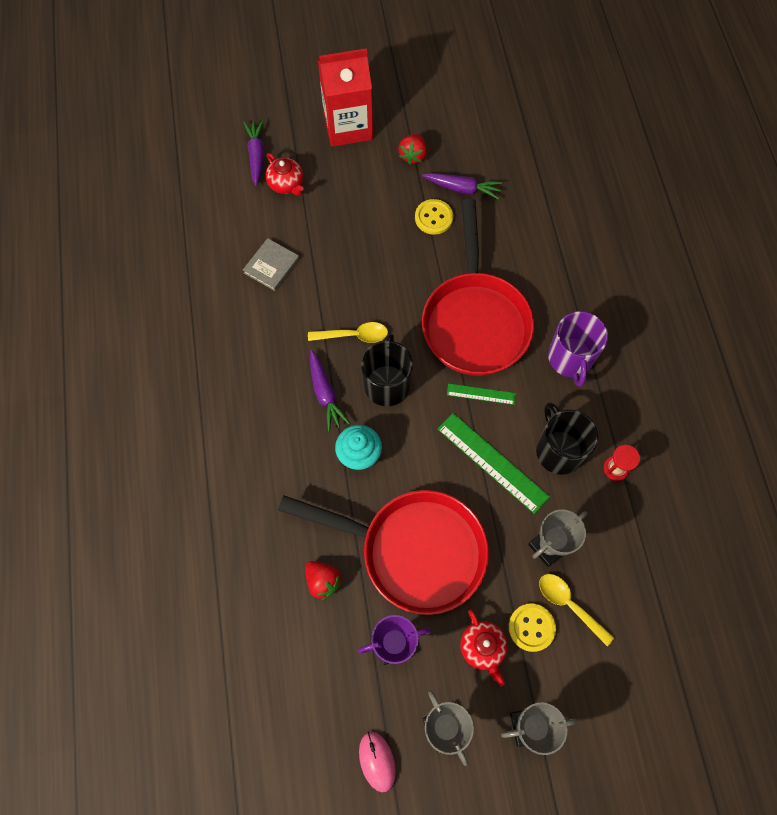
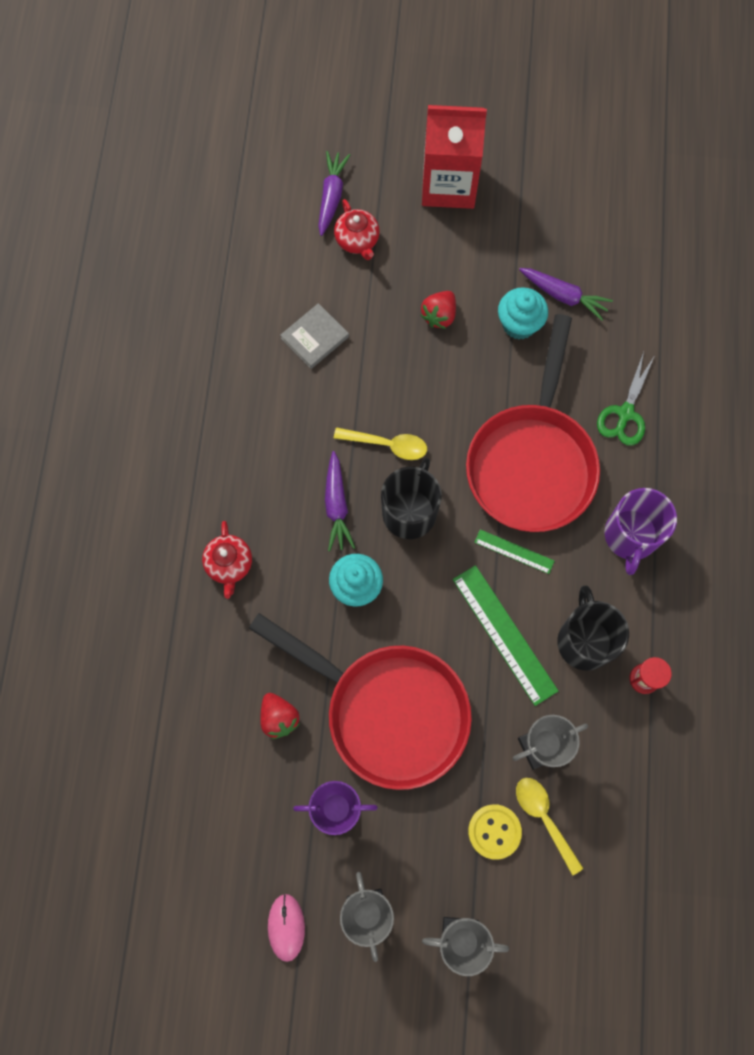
camera: 15 degrees right, 5 degrees up
(413, 155) = (516, 240): red strawberry -> red strawberry (439, 316)
(433, 218) = (519, 324): yellow button -> turquoise cupcake
(482, 648) = (434, 838): red teapot -> red teapot (229, 564)
(537, 265) = (625, 413): none -> green scissors

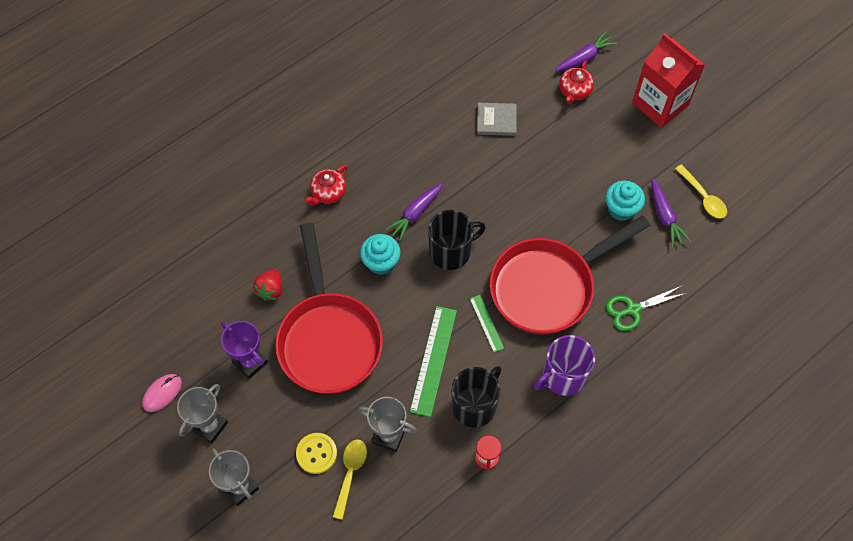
camera: 45 degrees right, 10 degrees down
(387, 445) = (476, 207): yellow spoon -> yellow spoon (703, 197)
(439, 316) = (579, 166): red strawberry -> none

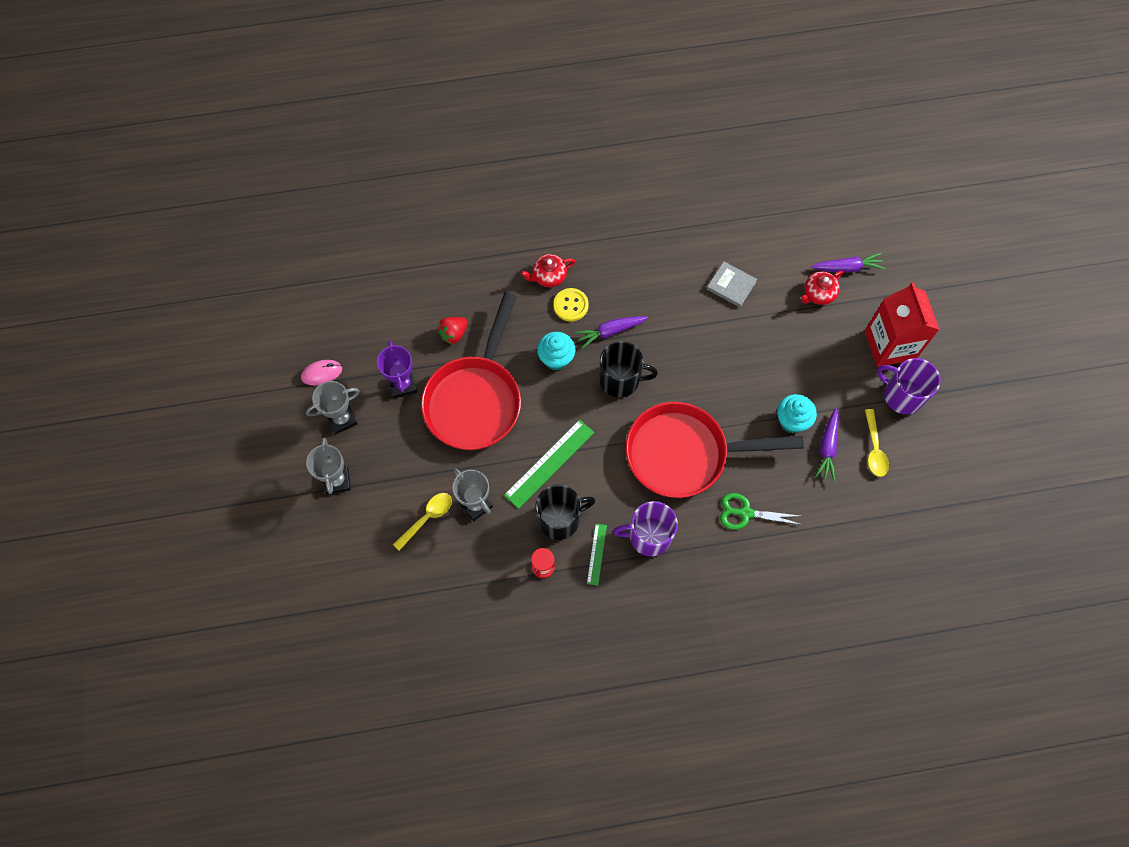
camera: 30 degrees right, 5 degrees up
(316, 453) = (410, 487): yellow button -> yellow button (571, 305)
(486, 323) = (612, 456): green ruler -> green ruler (596, 554)
(696, 141) = (902, 395): none -> purple mug

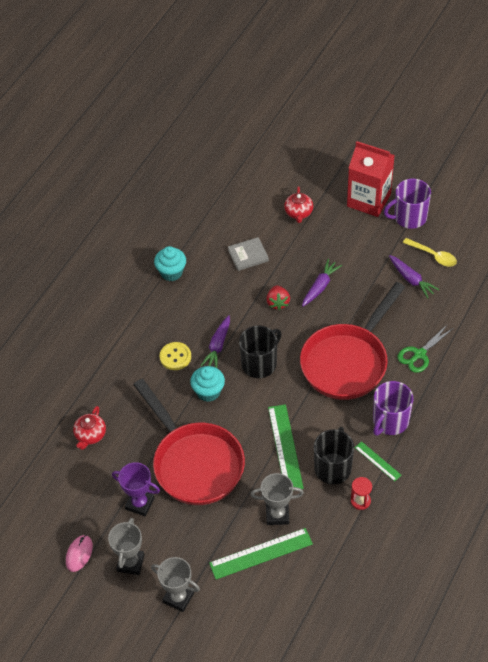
camera: 50 degrees left, 15 degrees down
(427, 518) = (261, 553): yellow spoon -> green ruler
(453, 334) = (129, 444): red strawberry -> red strawberry (278, 303)
(548, 276) = (140, 356): red teapot -> red teapot (90, 435)
(792, 421) = (376, 286): turquoise cupcake -> turquoise cupcake (171, 272)
(847, 267) = (294, 186): purple carrot -> purple carrot (320, 286)

